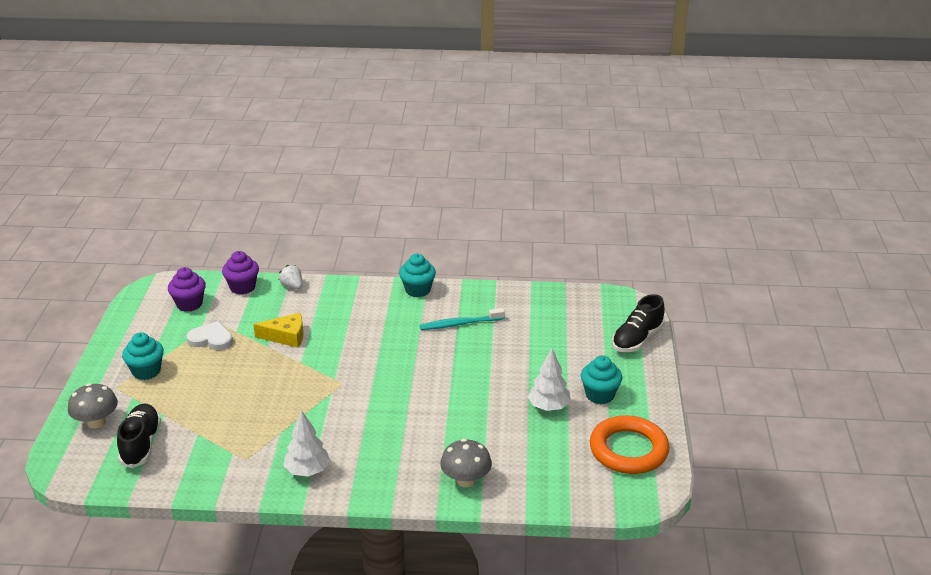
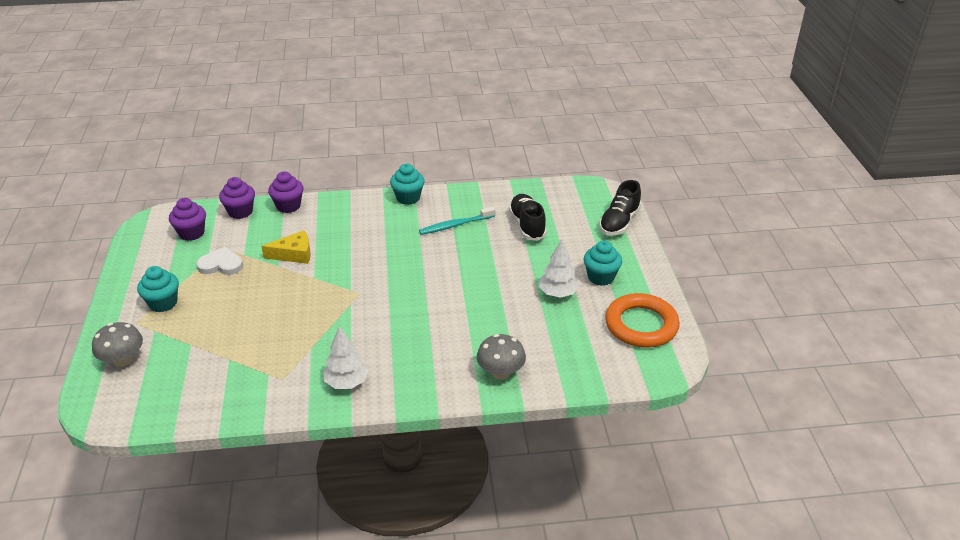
camera: 10 degrees left, 5 degrees up
(141, 444) = (174, 377): black shoe -> black shoe (527, 225)
(292, 286) = (288, 206): white strawberry -> purple cupcake

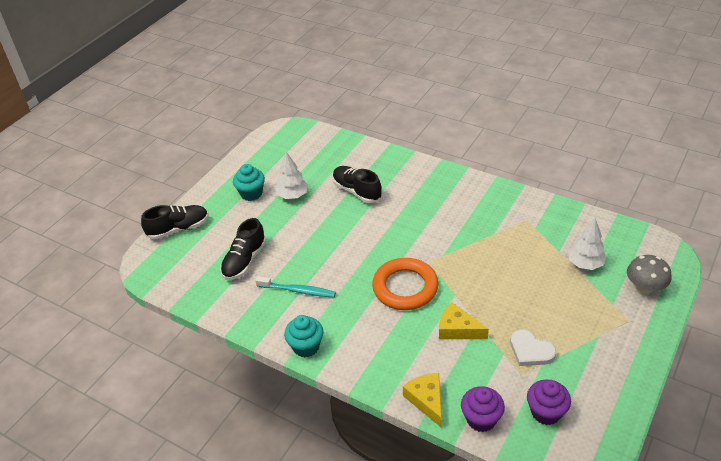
camera: 140 degrees left, 5 degrees up
(163, 303) = (599, 330): turquoise cupcake -> none
(288, 206) = (426, 400): purple cupcake -> yellow cheese
(346, 382) = (484, 199): white tree -> white tree (585, 264)
(497, 327) = (357, 191): none -> black shoe
(500, 372) = (384, 164): grey mushroom -> none
(641, 325) = (271, 154): orange ring -> orange ring (405, 287)

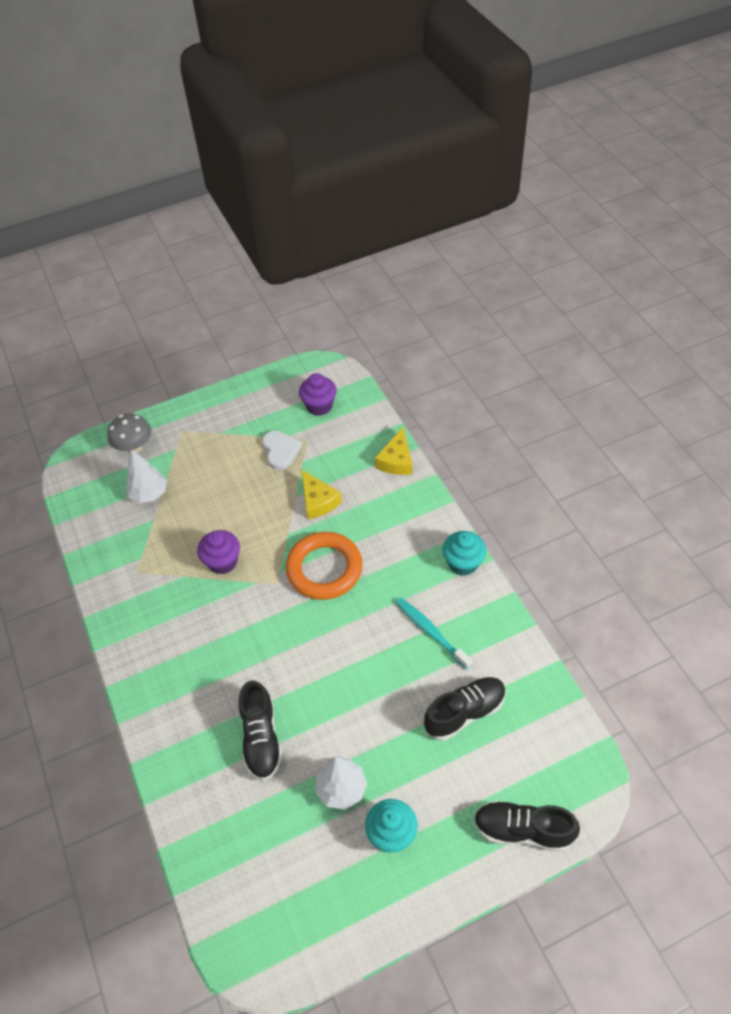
camera: 145 degrees left, 10 degrees up
(481, 419) = (369, 426): purple cupcake -> purple cupcake (222, 562)

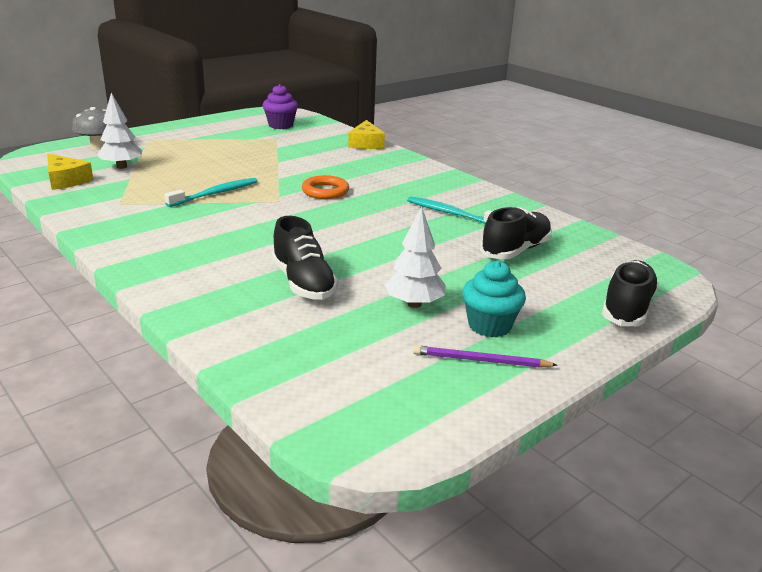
camera: 20 degrees left, 25 degrees down
(222, 562) = (215, 194): purple cupcake -> turquoise toothbrush
(280, 451) = (253, 144): white heart -> none
(318, 501) = (301, 162): yellow cheese -> yellow cheese (66, 180)
(324, 569) = (325, 191): orange ring -> orange ring, size x0.60
(365, 882) = (480, 360): none -> purple pencil
(463, 563) = (458, 182): turquoise cupcake -> none
(523, 830) = (627, 308): black shoe -> black shoe turned 120 degrees clockwise

